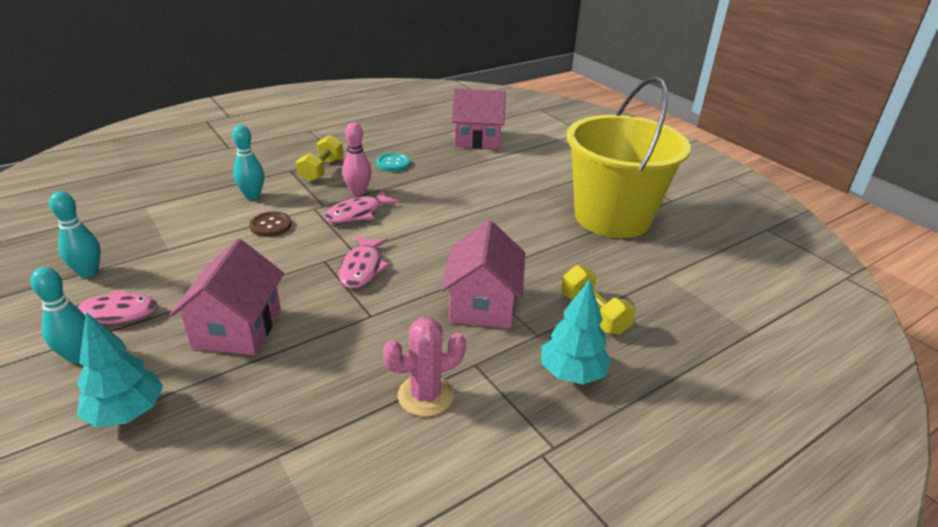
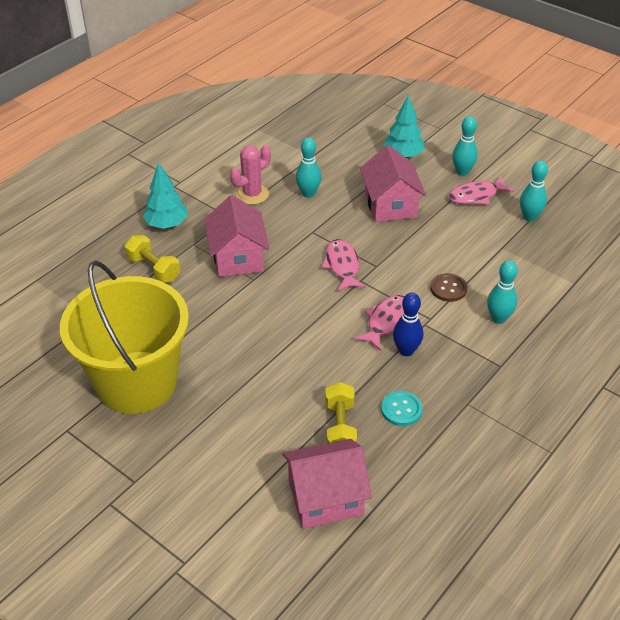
camera: 165 degrees right, 10 degrees up
(321, 170) = (468, 374): yellow dumbbell -> yellow dumbbell (340, 427)
(338, 375) = (308, 193): none -> turquoise bowling pin
(358, 192) = (406, 351): pink bowling pin -> blue bowling pin

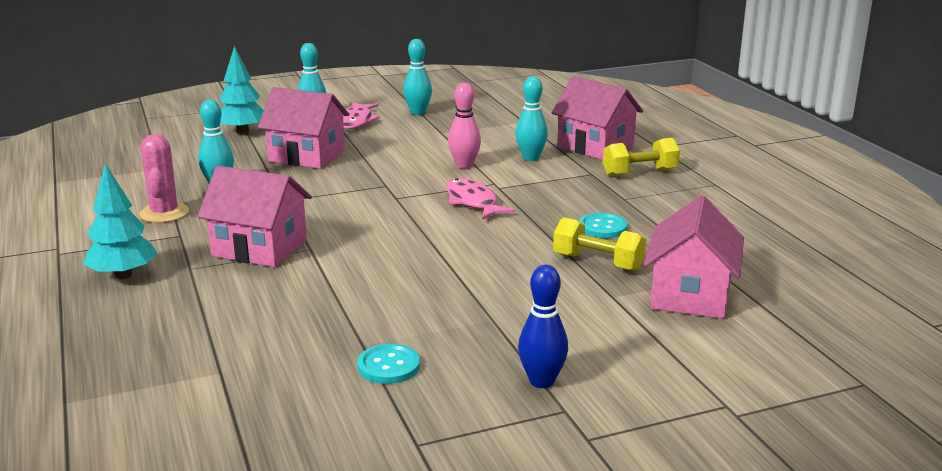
camera: 60 degrees left, 20 degrees down
(137, 382) = (388, 366): yellow bucket -> turquoise button
(154, 269) = (193, 304): yellow dumbbell -> yellow dumbbell (639, 172)
(342, 266) = (361, 200): pink fish -> none
(406, 351) = (525, 204): blue bowling pin -> blue bowling pin (541, 381)
(448, 288) = (464, 165): brown button -> pink bowling pin
(562, 347) = (595, 146): none -> pink house

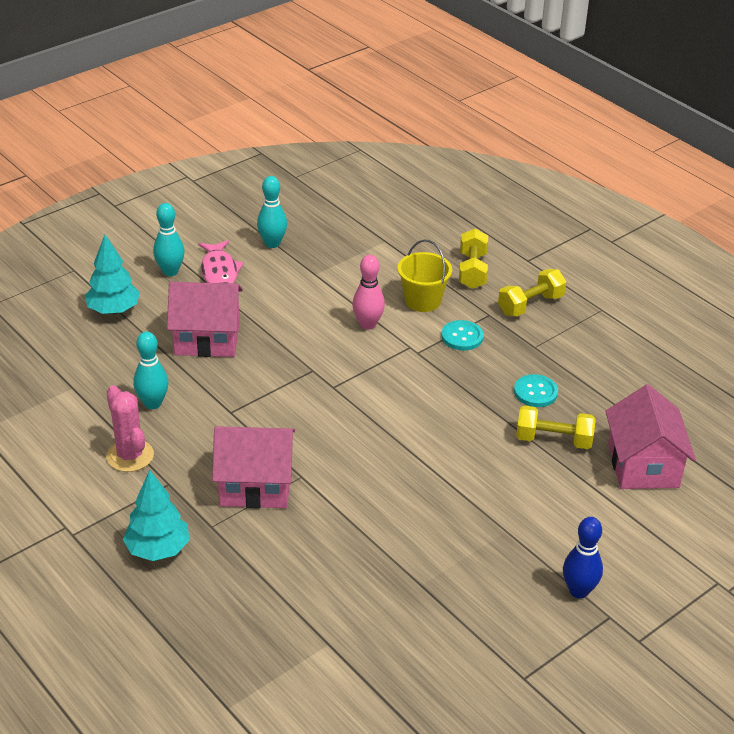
camera: 20 degrees left, 15 degrees up
(388, 366) = (456, 603): turquoise button -> turquoise button (462, 337)
(473, 202) = (406, 379): pink fish -> none
(530, 158) = (422, 300): turquoise bowling pin -> yellow bucket
(595, 146) = (472, 271): pink house -> yellow dumbbell

